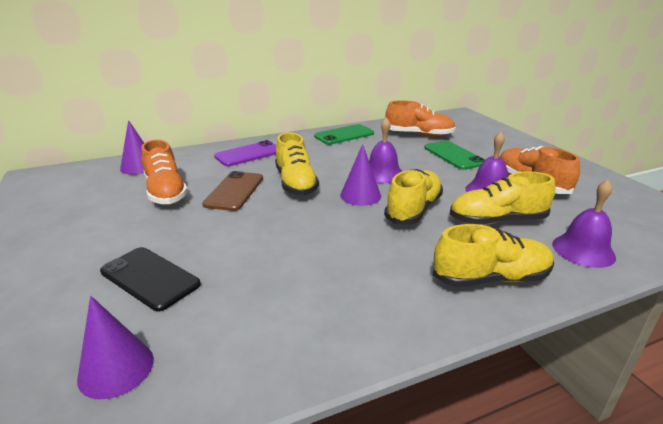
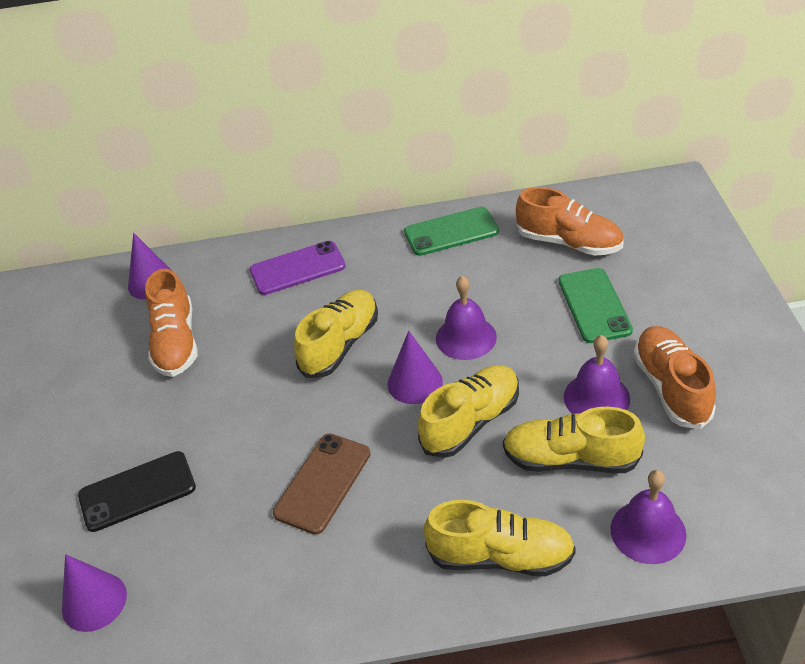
camera: 20 degrees right, 15 degrees up
(150, 278) = (137, 491): black phone -> black phone turned 75 degrees counterclockwise
(234, 191) = (258, 352): brown phone -> brown phone (323, 483)
(296, 183) = (340, 345): yellow shoe -> yellow shoe turned 150 degrees counterclockwise

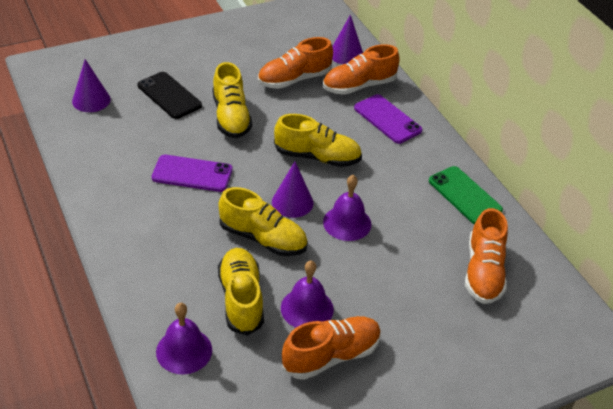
camera: 65 degrees right, 0 degrees up
(222, 282) = (359, 86): none -> orange shoe
(323, 483) = (192, 174): brown phone -> purple phone
(500, 556) = (149, 271): yellow shoe -> yellow shoe (231, 117)
(594, 305) = (410, 297): green phone -> none

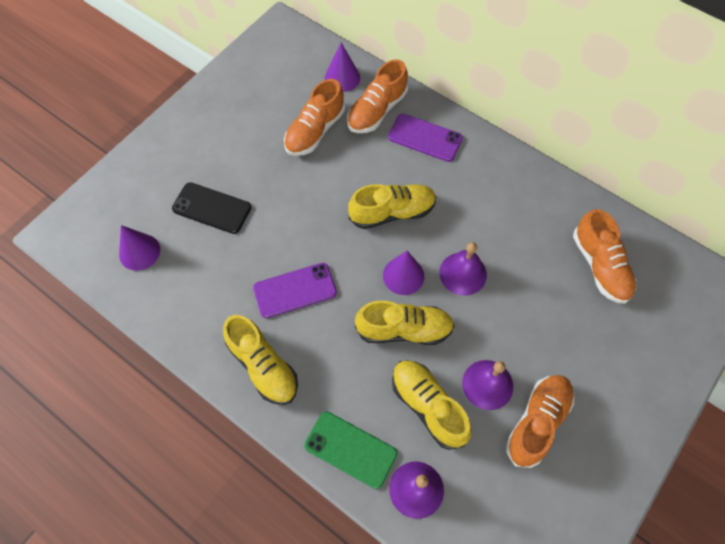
camera: 25 degrees left, 20 degrees up
(231, 117) = (286, 205): yellow shoe -> yellow shoe (263, 366)
(465, 195) = (538, 191): green phone -> green phone (350, 449)

